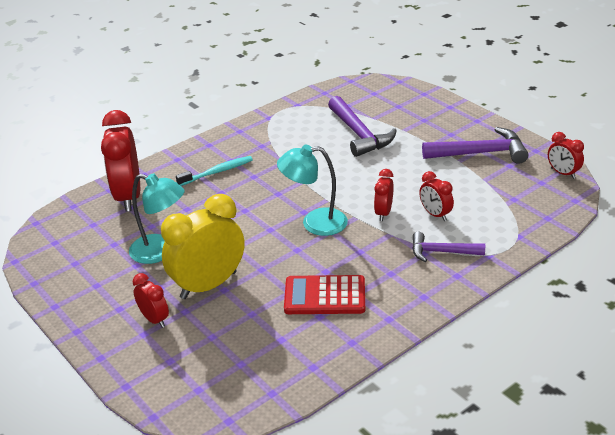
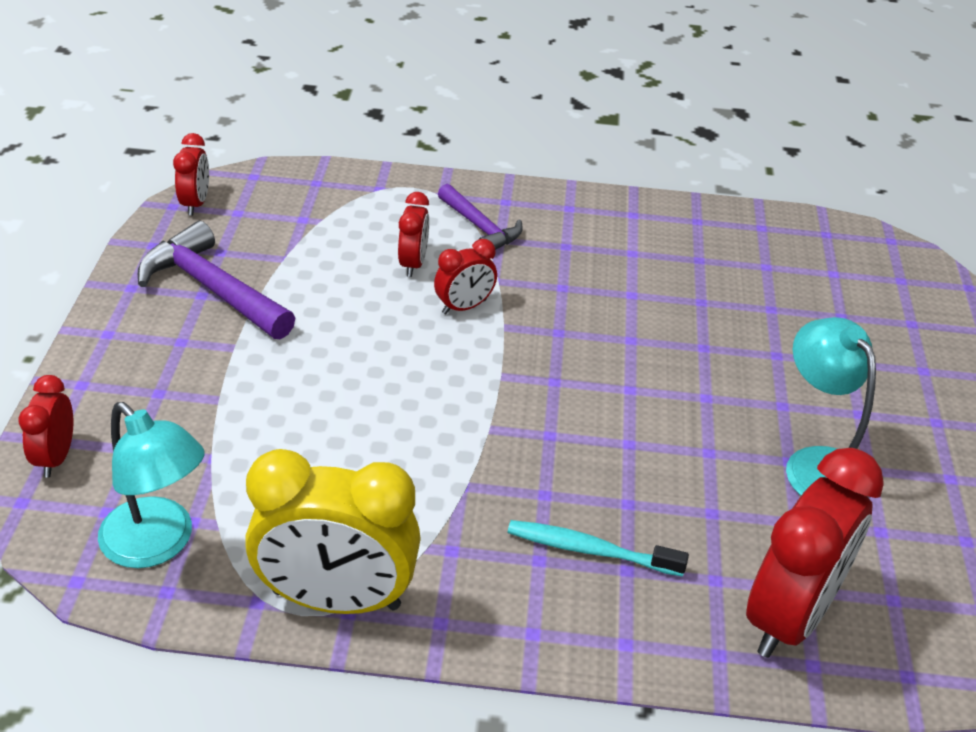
camera: 140 degrees left, 5 degrees up
(154, 319) = (897, 377): red clock -> red clock (56, 457)
(208, 285) = (791, 373): yellow clock -> yellow clock (336, 599)
(315, 223) = (563, 355): turquoise lamp -> turquoise lamp (158, 544)
(325, 296) = (668, 272): red calculator -> none
(359, 134) = (284, 443): purple hammer -> none

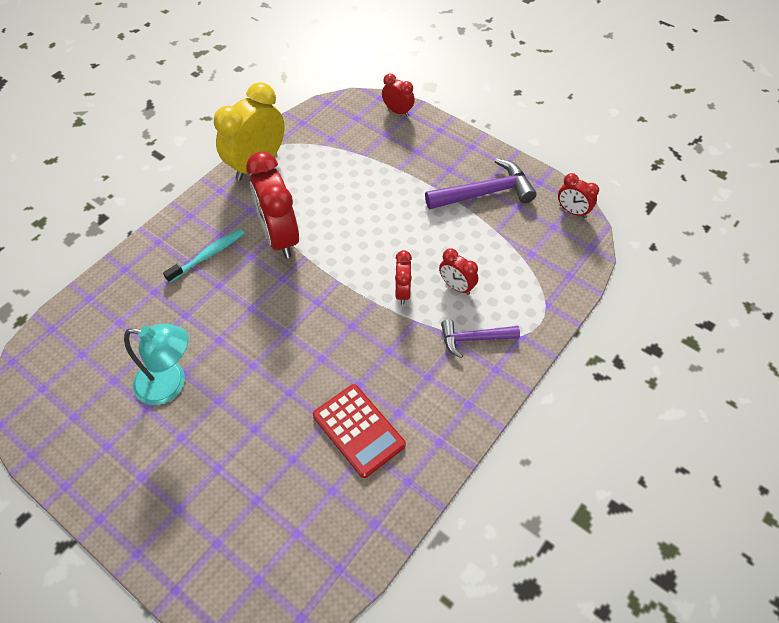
camera: 125 degrees right, 15 degrees up
(158, 544) = (326, 126): turquoise lamp -> none
(685, 273) = (358, 430): none -> red calculator
(789, 616) = (114, 306): red clock -> red clock (279, 237)

